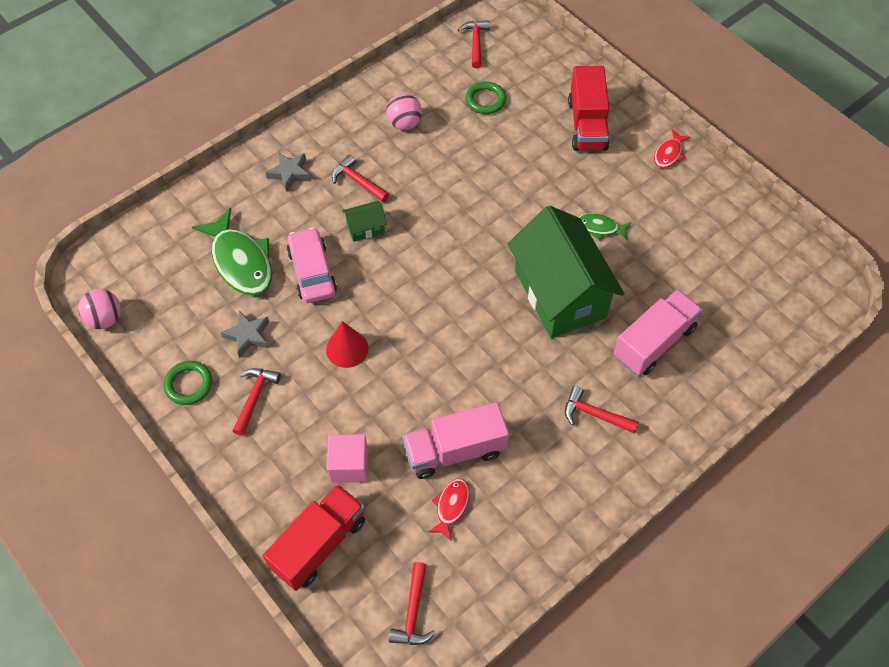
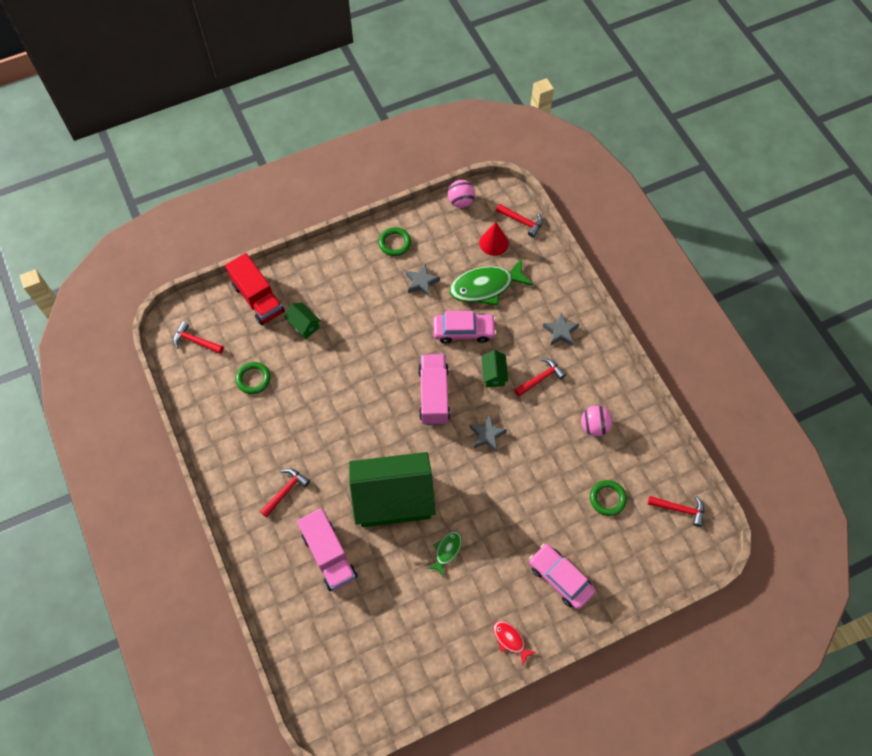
camera: 105 degrees right, 5 degrees up
(255, 397) = (372, 279): red hammer -> red hammer (522, 221)
(347, 349) = (392, 341): red cone -> red cone (493, 243)
(349, 465) = (304, 325): pink cube -> green house
(447, 219) = (487, 435): none -> grey star
(451, 506) = (253, 379): red fish -> green ring
(455, 450) = (291, 391): pink truck -> pink truck (434, 395)
(587, 124) = (560, 578): red truck -> pink car

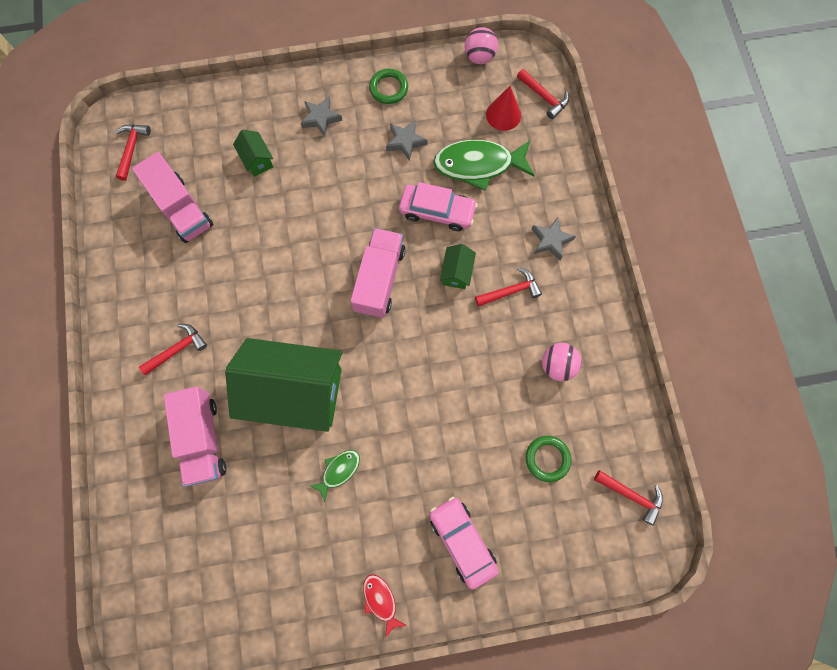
camera: 15 degrees right, 10 degrees up
(195, 341) = (132, 149): red hammer -> red hammer turned 60 degrees clockwise
(253, 379) = (182, 209): green ring -> pink truck
(258, 298) = (215, 116): red truck -> none
(487, 435) = (427, 343): grey star -> grey star (321, 118)

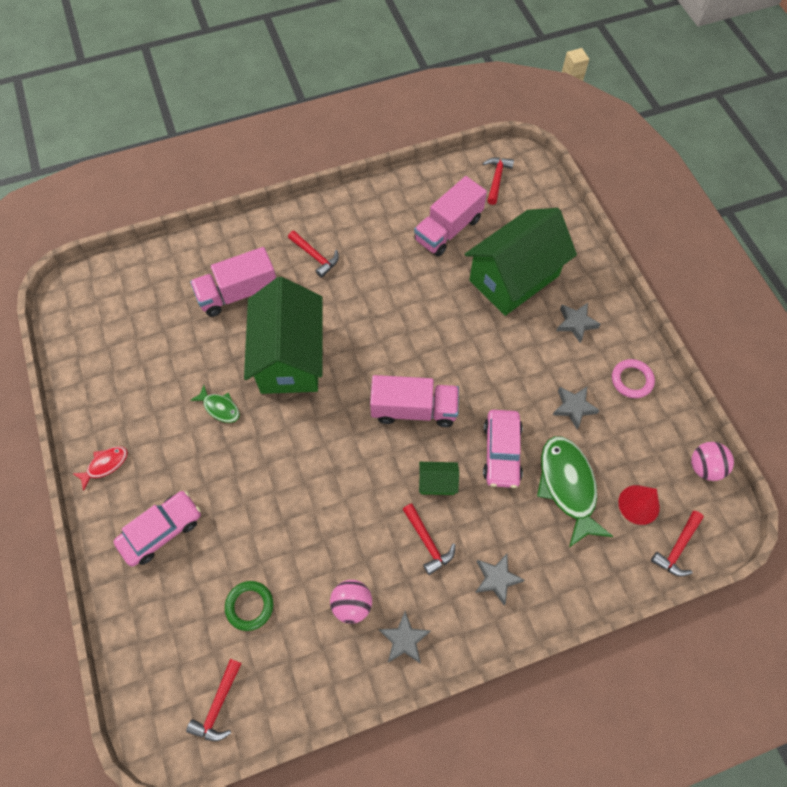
camera: 80 degrees right, 10 degrees down
(132, 149) = (496, 179): red hammer -> red hammer turned 75 degrees counterclockwise
(257, 160) = (514, 278): green house -> green house, size x2.49
(388, 88) = (632, 380): green ring -> pink ring
(592, 326) = (404, 639): none -> grey star

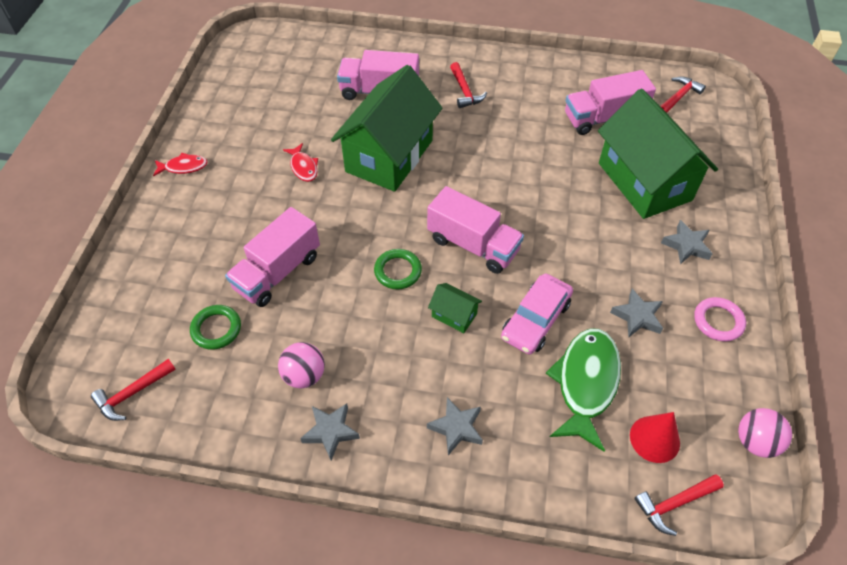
camera: 30 degrees right, 10 degrees down
(161, 531) = (189, 235): pink car -> none
(220, 407) = (303, 167): green fish -> red fish
(266, 523) = (277, 272): none -> pink truck
(368, 467) = (398, 271): none -> green ring
(427, 542) = (410, 360): red hammer -> none
(514, 278) = (644, 181): green house -> green house turned 75 degrees clockwise

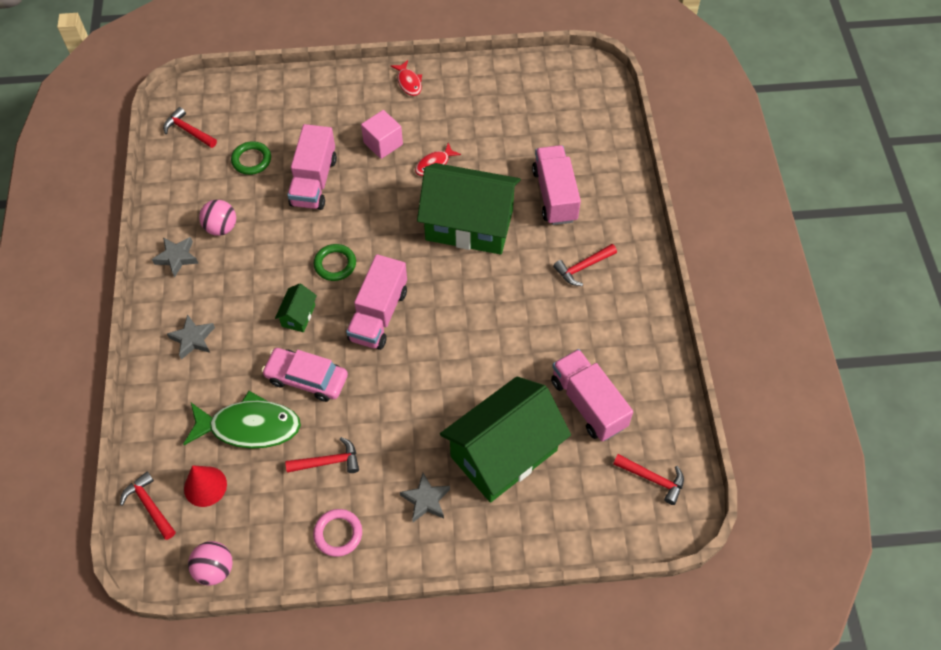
camera: 75 degrees right, 5 degrees up
(255, 203) = (383, 143): none -> pink cube
(277, 272) = (314, 181): pink truck -> pink truck turned 105 degrees counterclockwise
(637, 317) = (328, 462): grey star -> red hammer

